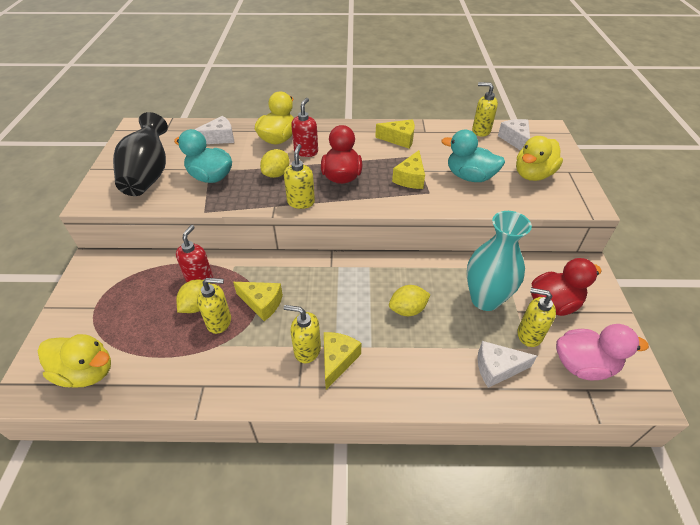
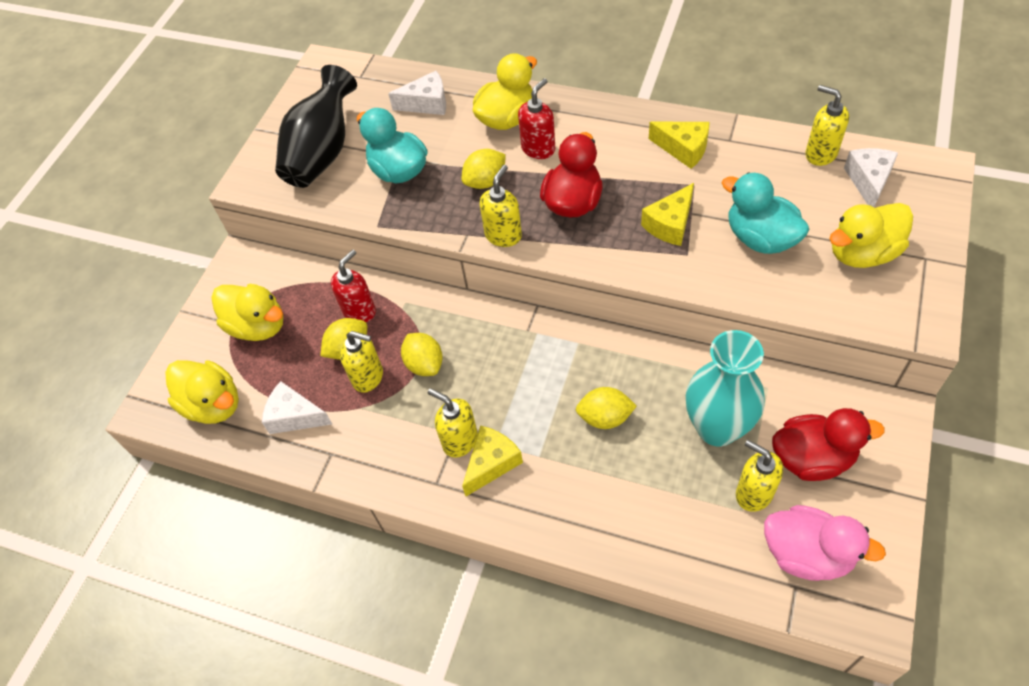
camera: 25 degrees right, 10 degrees up
(116, 305) = (258, 326): none -> yellow duck
(262, 303) = (424, 364): yellow cheese -> yellow lemon
(497, 368) = (687, 527): white cheese -> white cheese (295, 416)

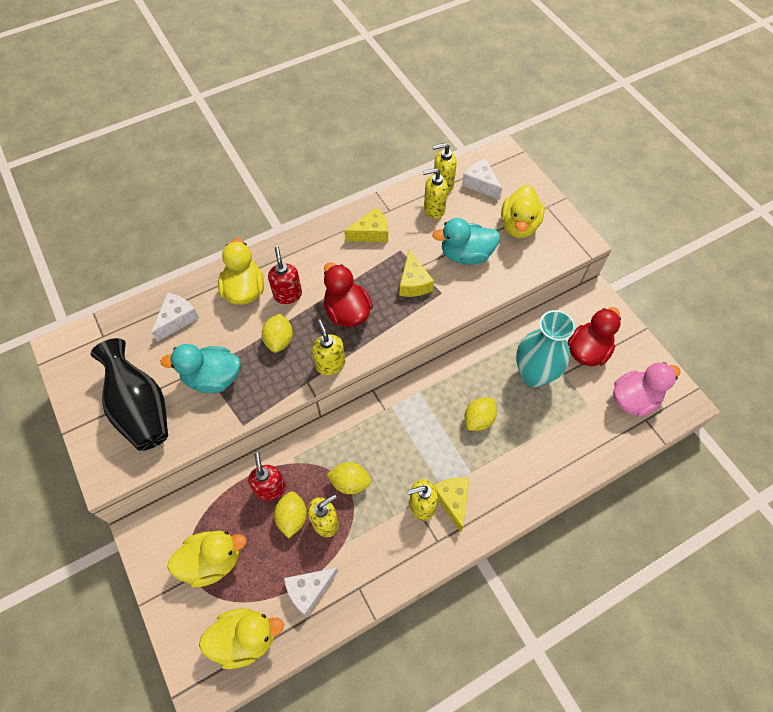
camera: 55 degrees left, 5 degrees up
(753, 493) = (583, 392): yellow soap dispenser -> yellow soap dispenser (434, 209)

